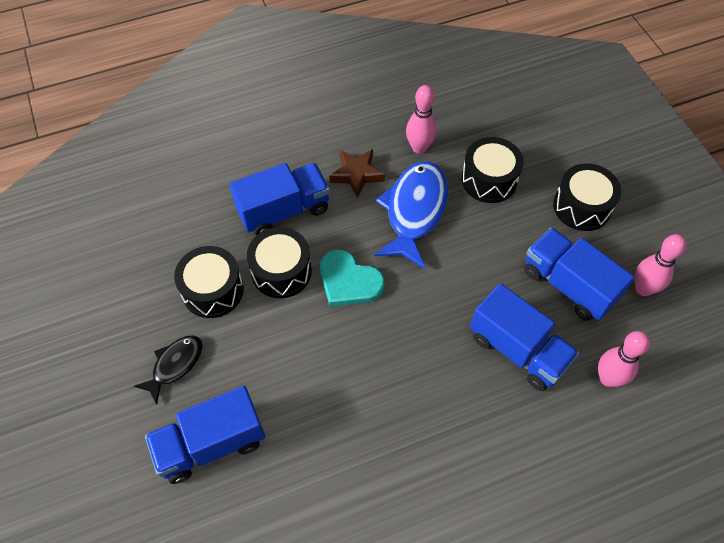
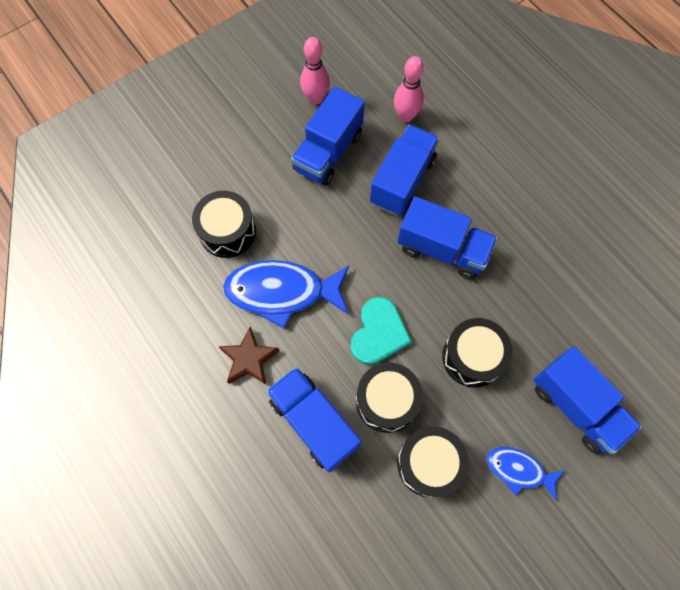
camera: 105 degrees left, 10 degrees up
(175, 365) = (518, 470): black fish -> blue fish
(419, 148) = (199, 305): pink bowling pin -> none
(424, 367) = (442, 249): none -> blue truck
(582, 207) = (241, 150): black drum -> black drum (472, 357)

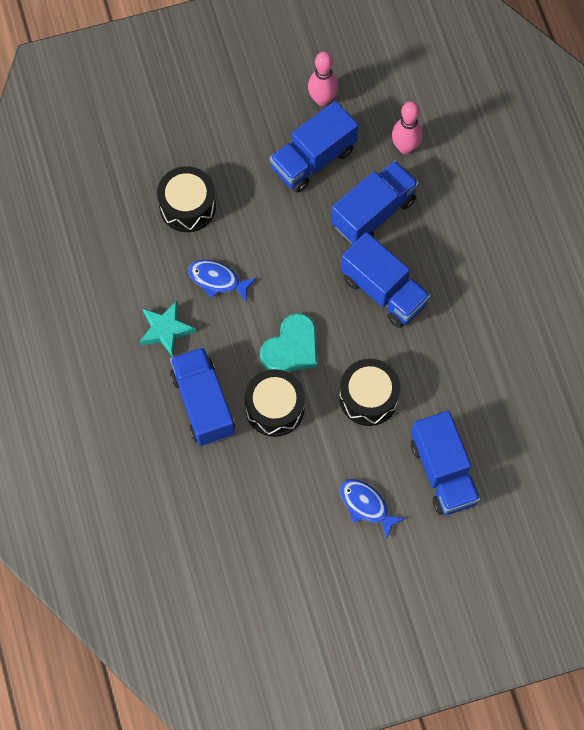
camera: 20 degrees right, 0 degrees up
(249, 359) = (166, 330): brown star -> turquoise star
(282, 292) = (217, 280): blue fish -> blue fish, size x0.56
(429, 463) = (290, 472): black drum -> none

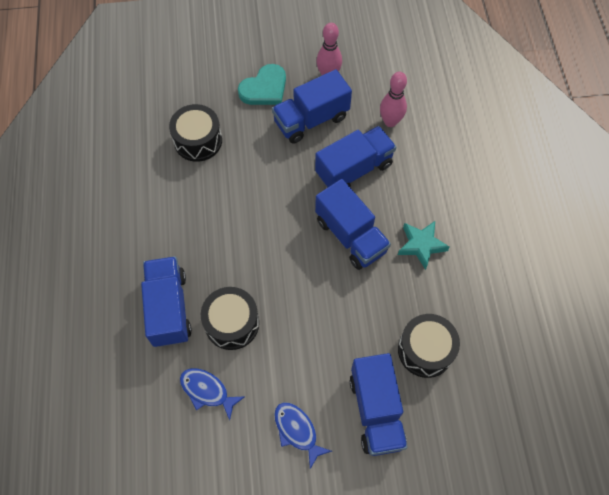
camera: 10 degrees right, 5 degrees down
(166, 330) = (153, 239): turquoise star -> turquoise star (421, 245)
(217, 280) = (208, 204): blue fish -> blue fish (207, 391)
(291, 347) = (259, 271): turquoise heart -> turquoise heart (264, 88)
(368, 397) = (319, 328): black drum -> black drum (425, 350)

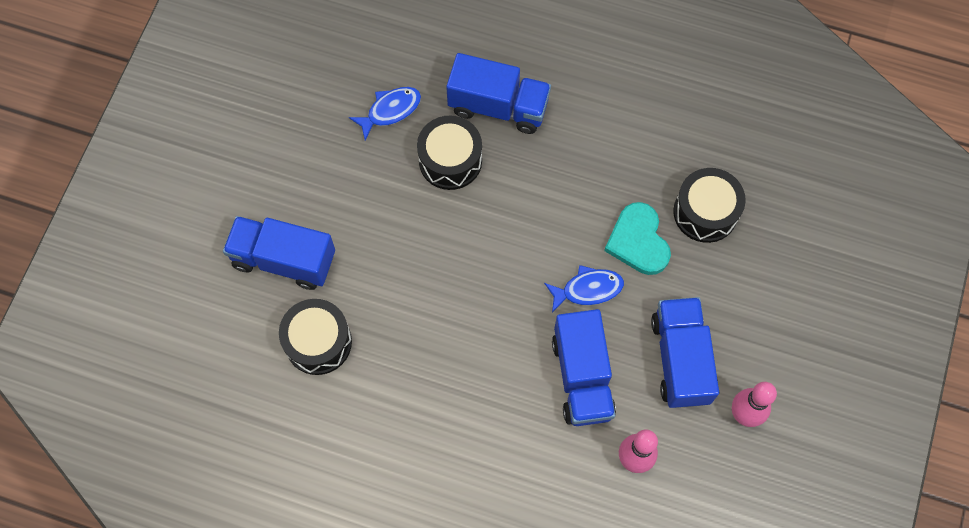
camera: 115 degrees right, 5 degrees up
(264, 88) = (755, 323): turquoise heart -> turquoise heart (638, 241)
(297, 431) = (306, 176): blue fish -> blue fish (588, 289)
(350, 236) = (493, 329): blue truck -> none
(421, 245) = (441, 405): turquoise star -> none

